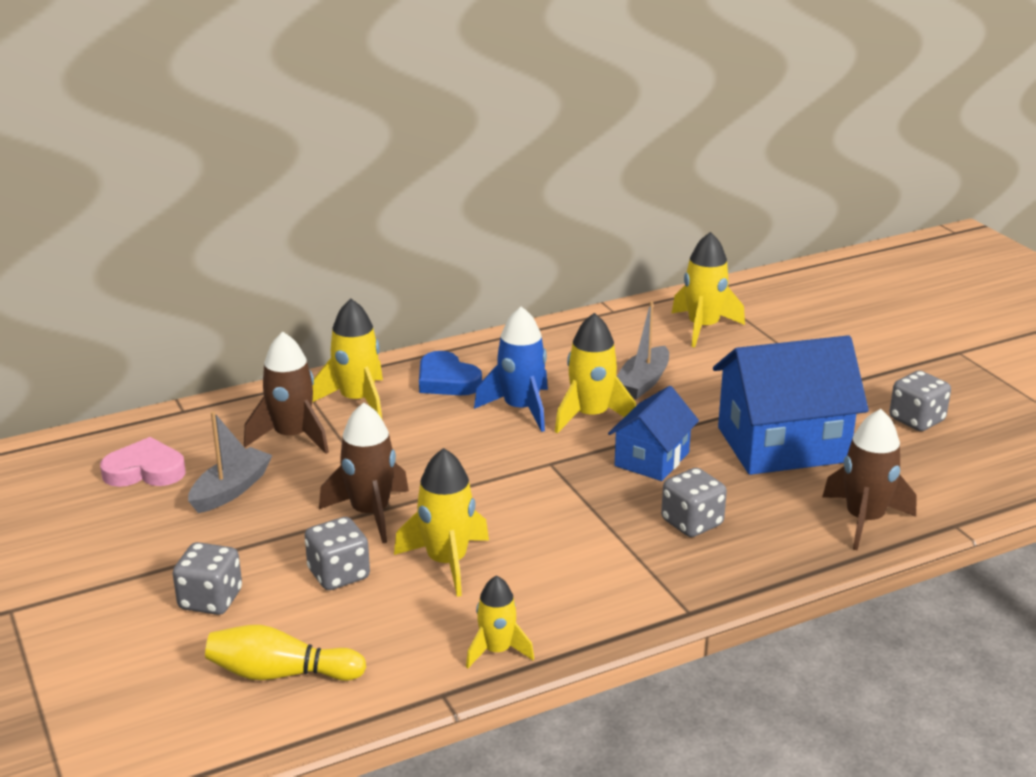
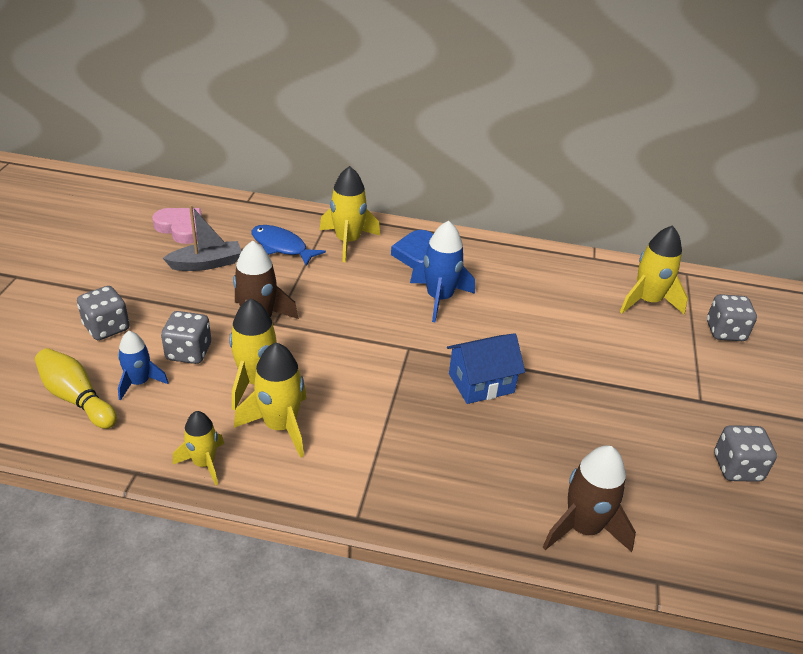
camera: 35 degrees right, 10 degrees up
(292, 436) = (282, 247): brown rocket -> blue fish
(327, 626) = (139, 383): none -> blue rocket
(591, 416) = (480, 328): yellow rocket -> yellow rocket (280, 426)
(643, 382) = (548, 321): grey boat -> none
(692, 523) = (447, 449): grey dice -> grey dice (725, 332)
(782, 444) = (594, 426): blue house -> none

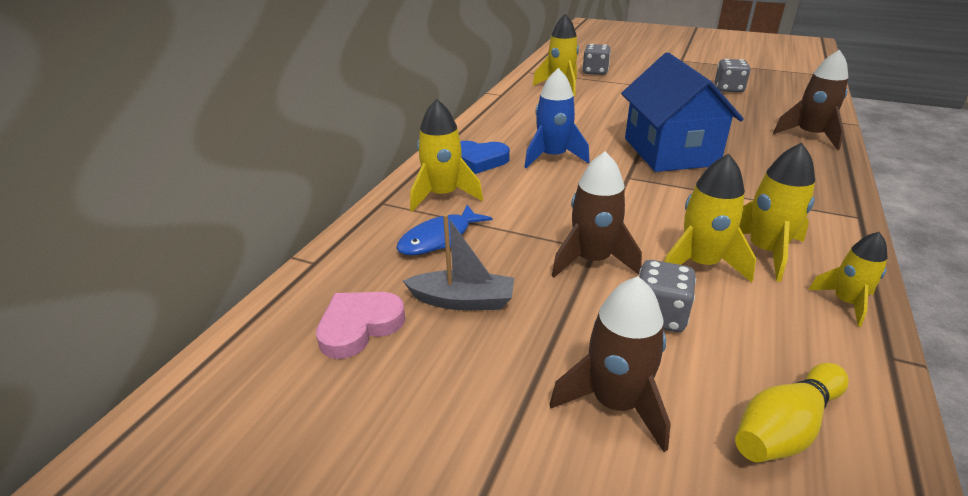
camera: 75 degrees left, 5 degrees down
(107, 328) = (615, 403): grey dice -> brown rocket
(139, 383) = (730, 360): blue rocket -> none
(206, 264) = (463, 301): grey boat -> grey boat turned 105 degrees clockwise
(481, 383) = (670, 151): blue house -> blue house, size x1.73

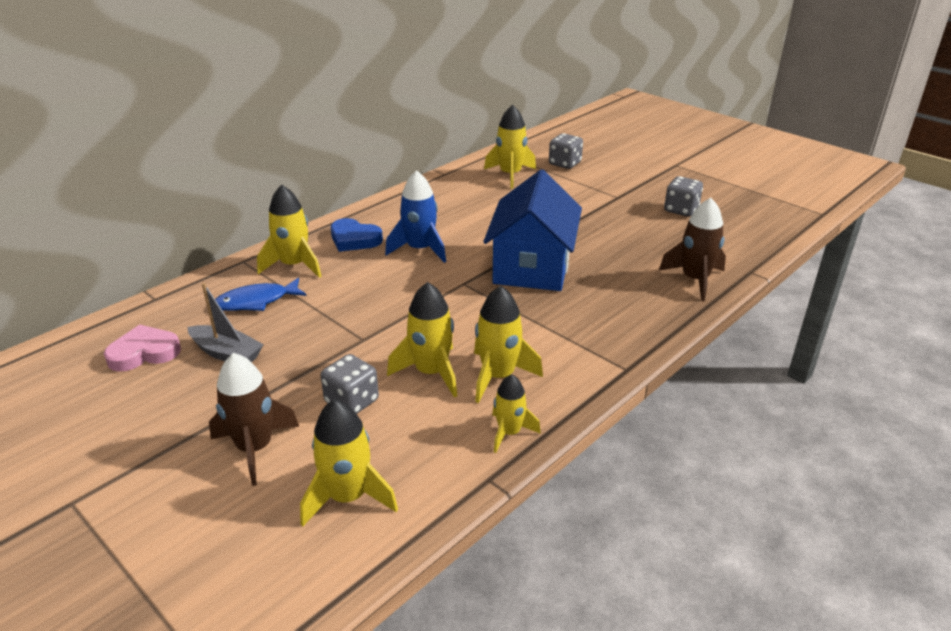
camera: 20 degrees right, 0 degrees up
(592, 260) = (351, 348): brown rocket -> none
(785, 427) = (348, 497): yellow bowling pin -> yellow rocket

